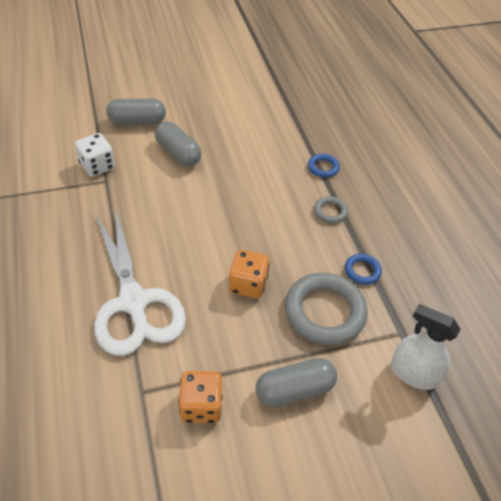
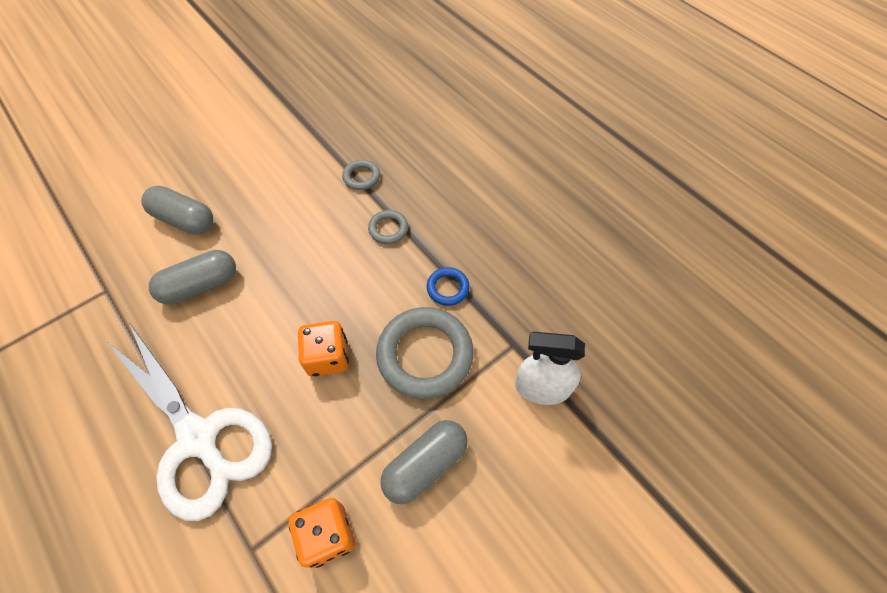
camera: 20 degrees left, 10 degrees up
(97, 166) = (87, 274): white dice -> none
(137, 121) = (117, 195): grey capsule -> grey capsule (200, 285)
(323, 167) = (361, 177): blue ring -> grey ring

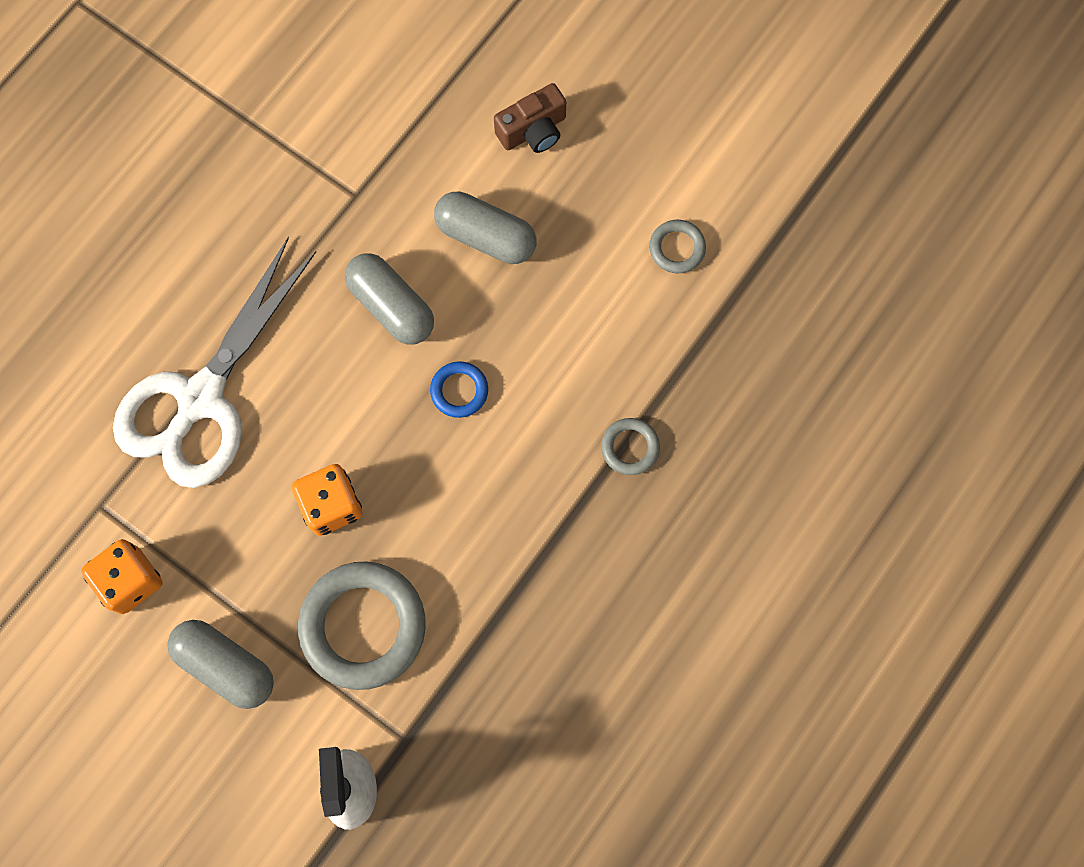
camera: 75 degrees right, 15 degrees up
(130, 179) = (533, 130): none -> brown camera
(184, 220) = (486, 236): grey capsule -> grey capsule turned 75 degrees counterclockwise
(388, 229) = (546, 518): grey ring -> grey ring (677, 248)
(448, 288) = (469, 629): blue ring -> blue ring (459, 391)

